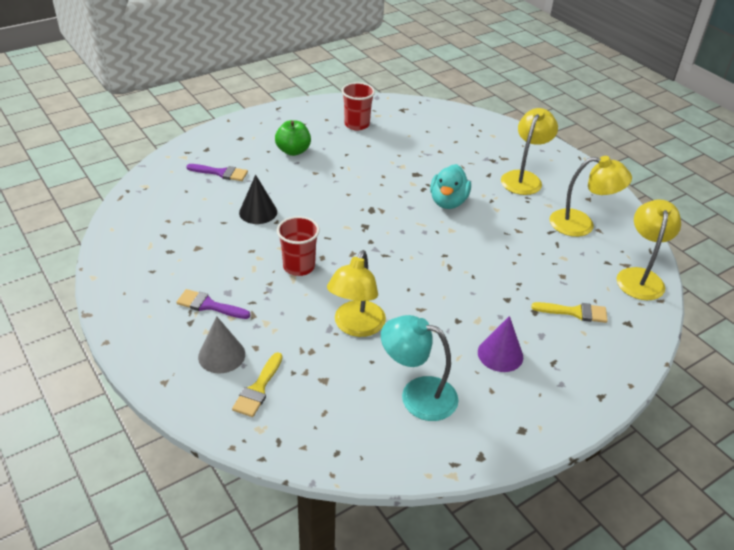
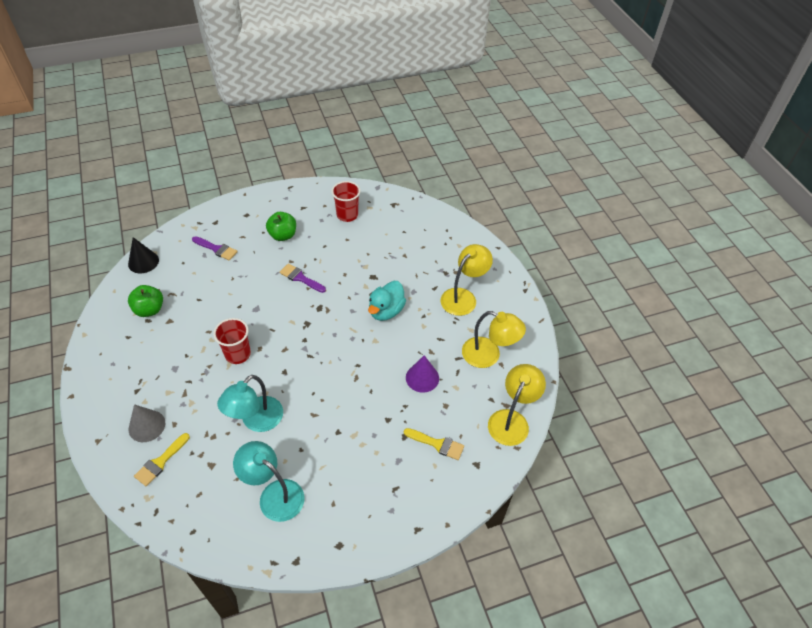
camera: 15 degrees right, 10 degrees up
(167, 240) = (149, 310): none -> green apple
(209, 305) = (156, 378): purple brush -> purple brush (300, 278)
(258, 212) = (229, 294): black cone -> black cone (143, 262)
(356, 327) = (256, 421): yellow lamp -> turquoise lamp
(500, 354) = (356, 471): purple cone -> purple cone (422, 378)

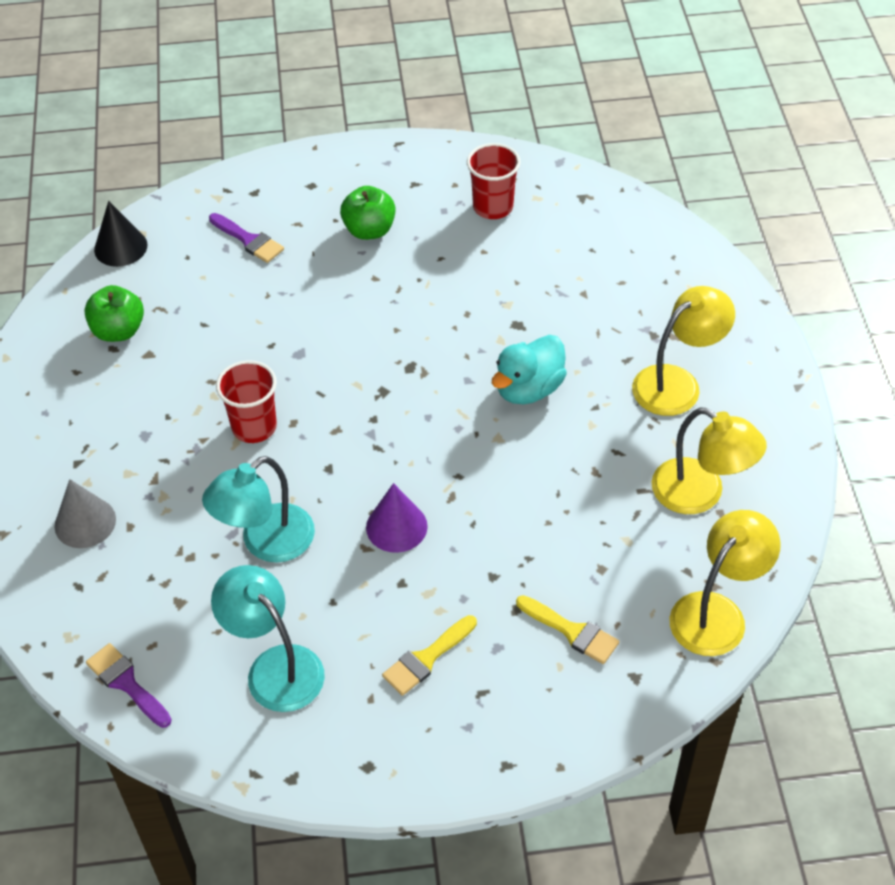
camera: 15 degrees right, 0 degrees up
(160, 462) = (98, 584): yellow brush -> yellow brush (426, 658)
(300, 278) = (386, 310): purple brush -> purple brush (126, 683)
(422, 378) = (569, 515): purple cone -> purple cone (396, 526)

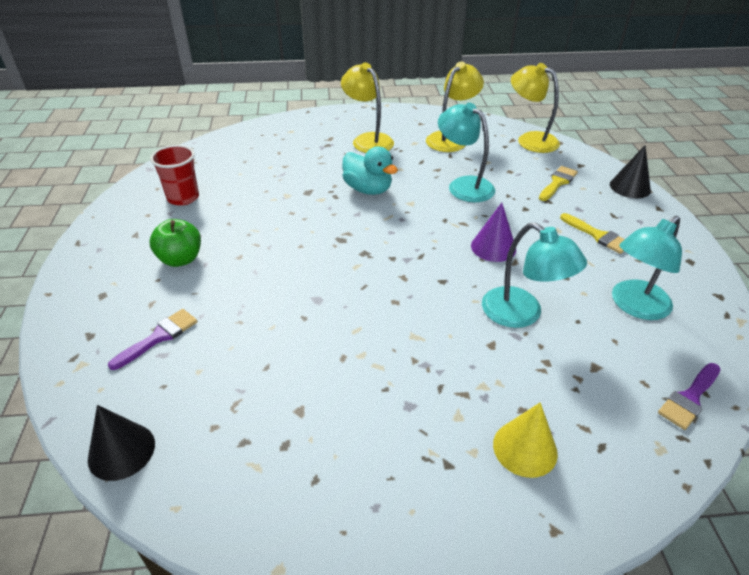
camera: 90 degrees left, 10 degrees down
(85, 522) = (525, 448): grey cone -> yellow cone
(118, 331) = (259, 441): green apple -> none
(254, 427) = (400, 325): red cup -> none
(550, 503) = (463, 185): none -> turquoise lamp
(568, 738) = (630, 187): none -> black cone

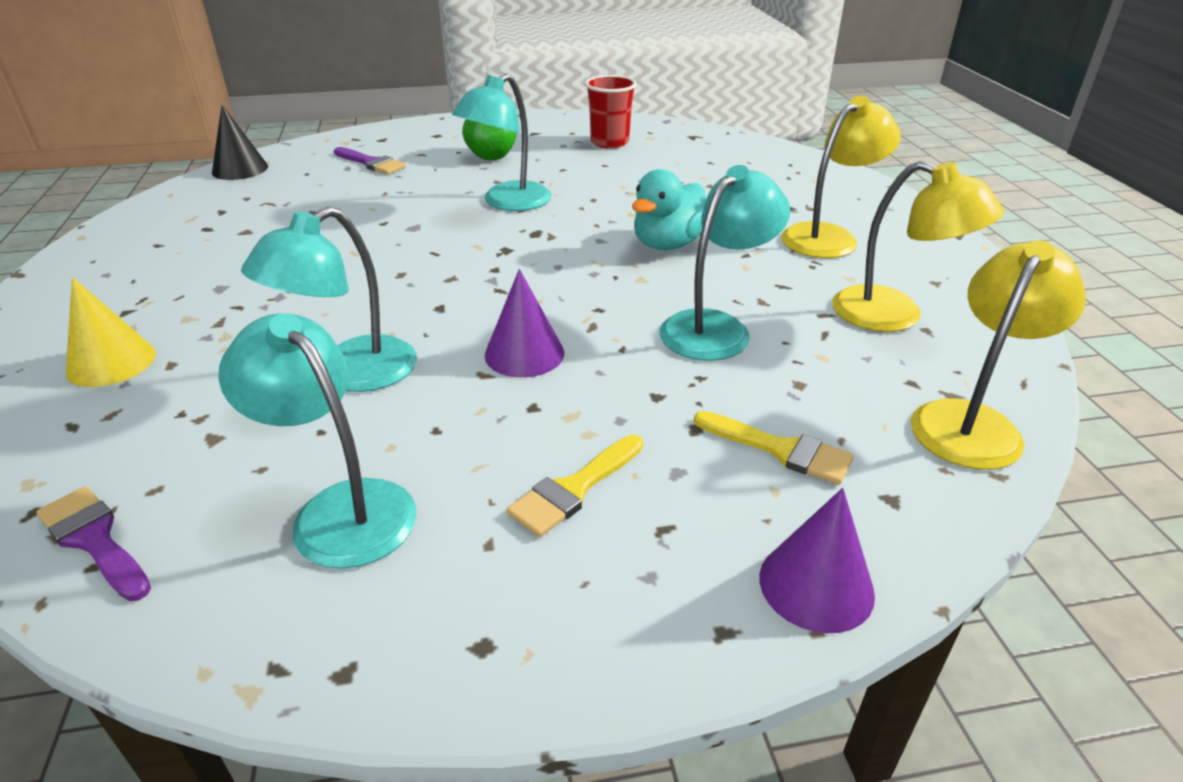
camera: 85 degrees right, 5 degrees down
(285, 251) = (507, 203): none -> turquoise lamp
(630, 187) = (816, 585): black cone -> purple cone

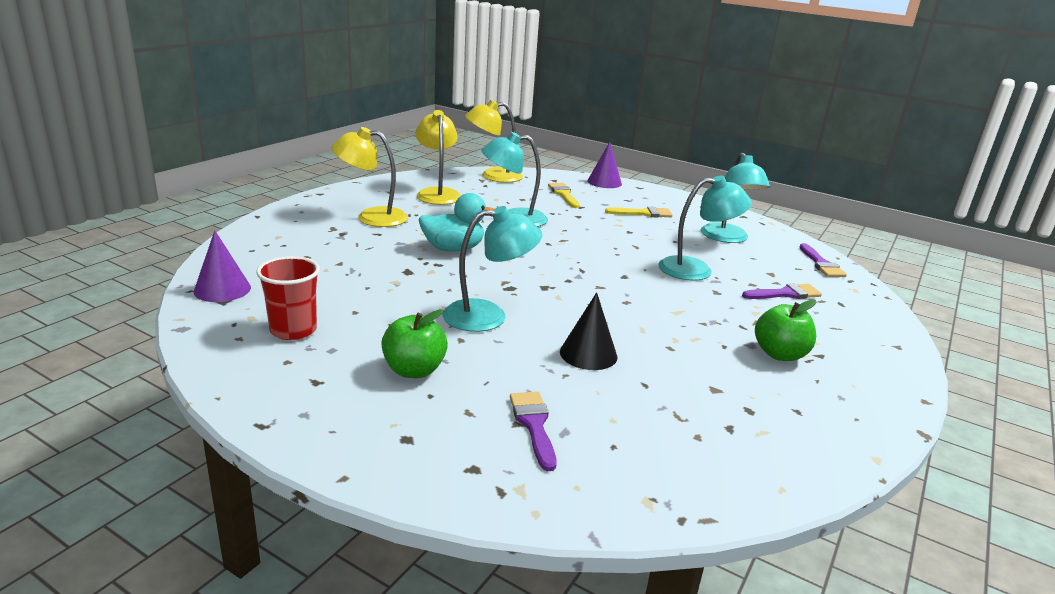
camera: 140 degrees left, 10 degrees down
(111, 362) = (825, 325): yellow cone -> none
(179, 396) = (785, 294): none -> purple brush
(180, 290) = (779, 354): none -> green apple
(240, 169) = (685, 499): black cone -> black cone (588, 354)
(524, 354) = (609, 244): purple cone -> purple cone (222, 289)

